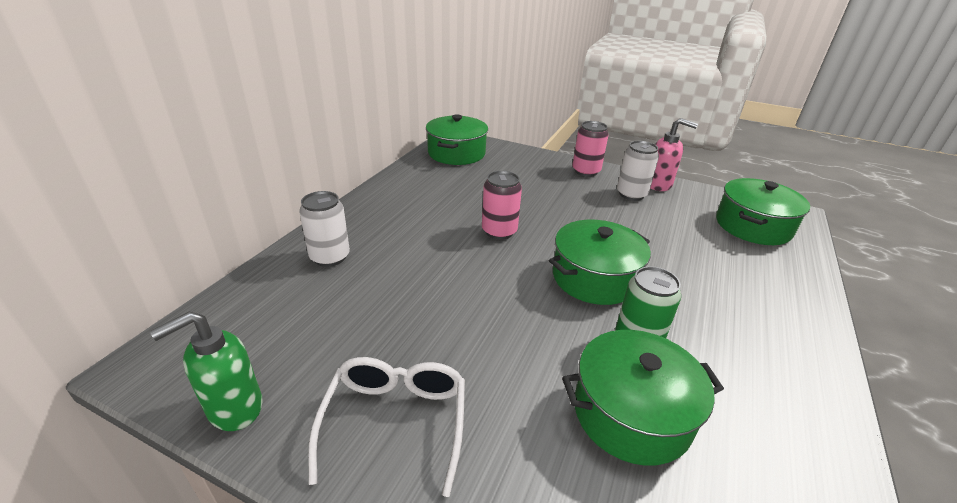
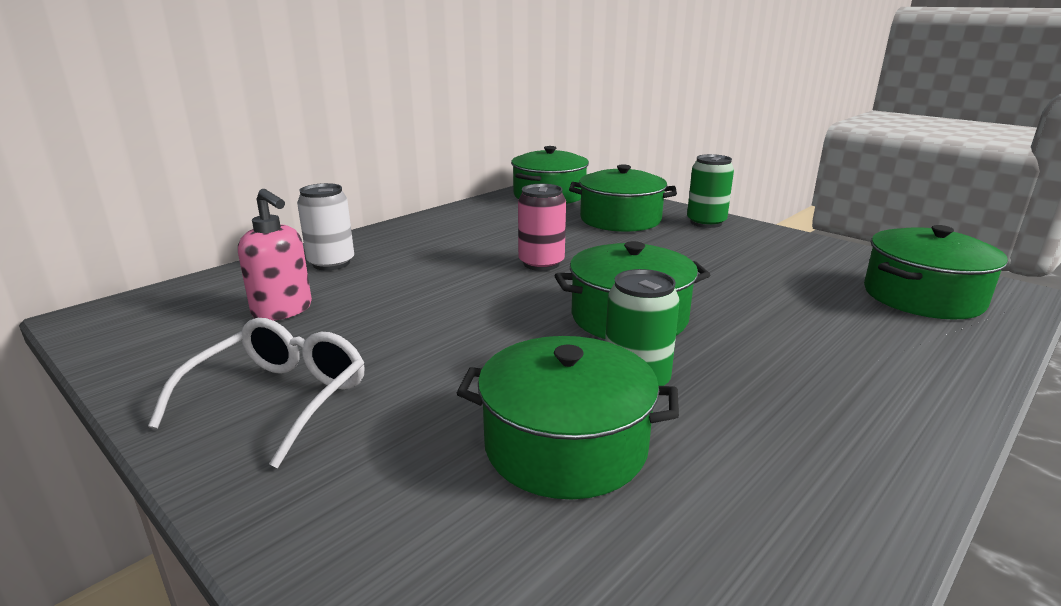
camera: 20 degrees right, 10 degrees down
(234, 408) = (137, 360): green soap dispenser -> none
(525, 175) = (620, 219): none -> green pot
(586, 171) = (706, 222): pink can -> green can
(631, 194) = (753, 248): white can -> none
(658, 185) = (803, 243): pink soap dispenser -> pink soap dispenser (283, 310)

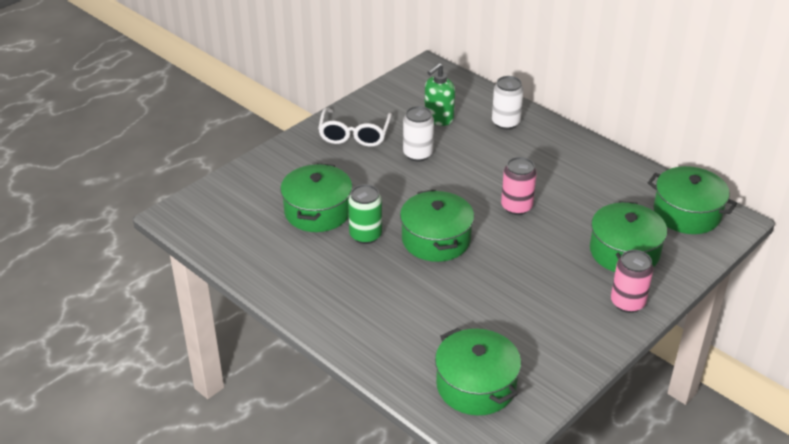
camera: 90 degrees right, 15 degrees up
(278, 400) = (354, 134): white glasses -> white glasses turned 75 degrees clockwise
(283, 310) = (438, 119): pink soap dispenser -> green soap dispenser
(385, 330) = (418, 154): none -> white can
(706, 222) = (627, 303): green can -> pink can

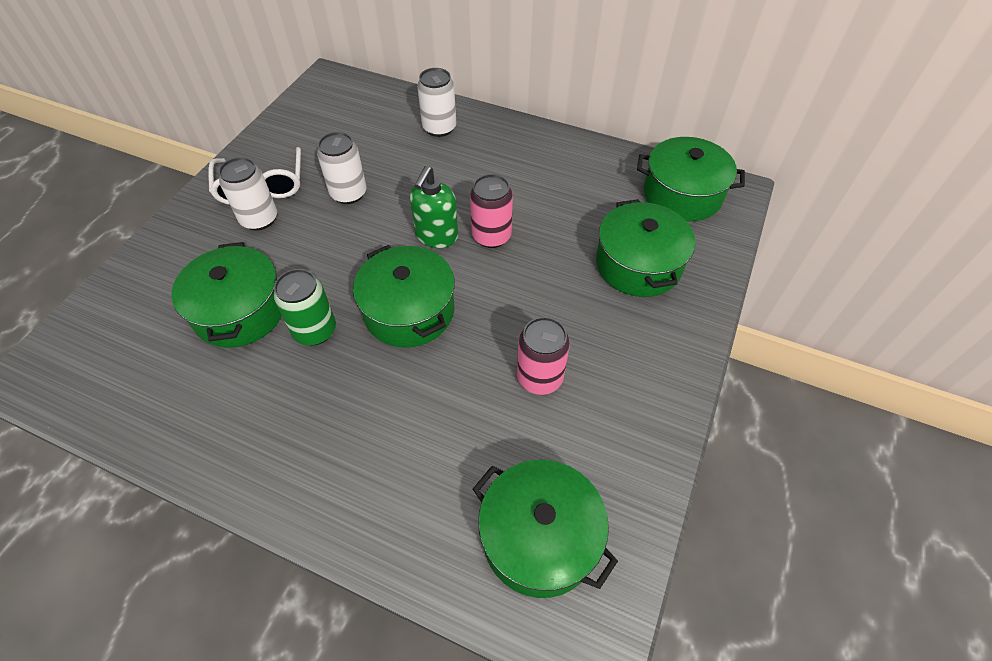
camera: 20 degrees left, 15 degrees up
(347, 157) = (259, 219): none -> white can
(438, 119) = (359, 140): green soap dispenser -> green soap dispenser (436, 236)
(627, 303) = (673, 336): pink can -> pink can (539, 378)

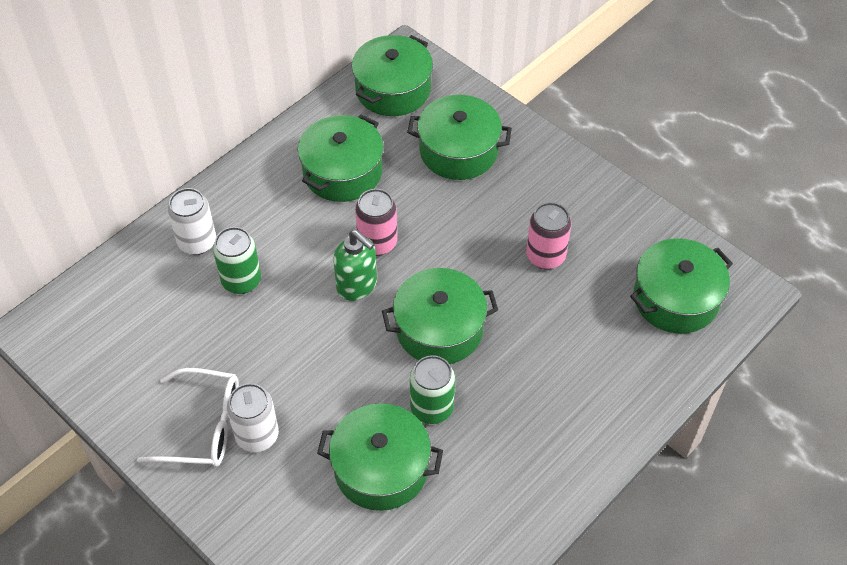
camera: 70 degrees left, 0 degrees up
(348, 193) = (259, 346): white can -> none
(411, 163) = (241, 280): none -> green can
(560, 189) = (342, 172): none -> green pot

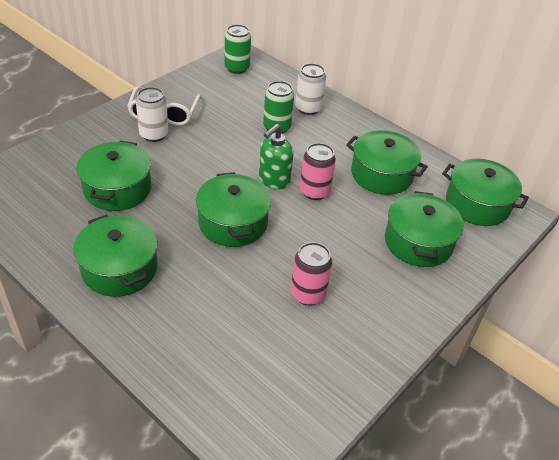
camera: 85 degrees right, 10 degrees down
(432, 408) = (162, 216): green can -> green can (237, 68)
(675, 299) = (262, 393): green pot -> green pot (119, 268)

